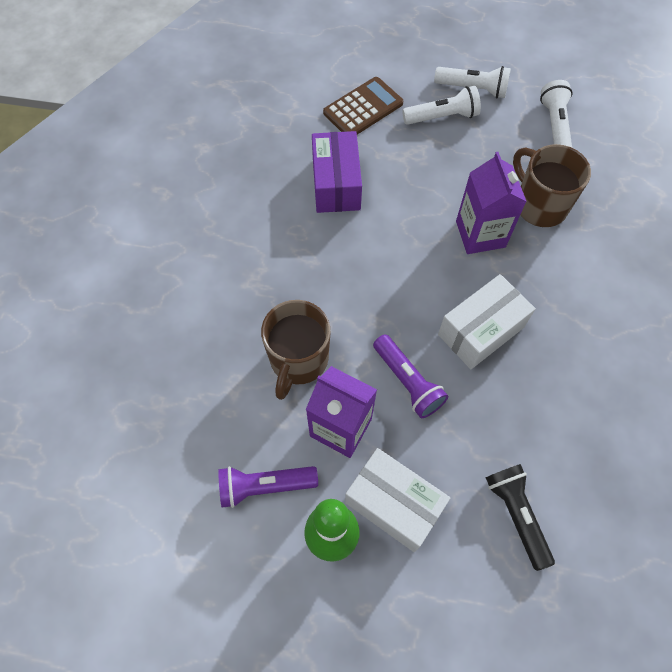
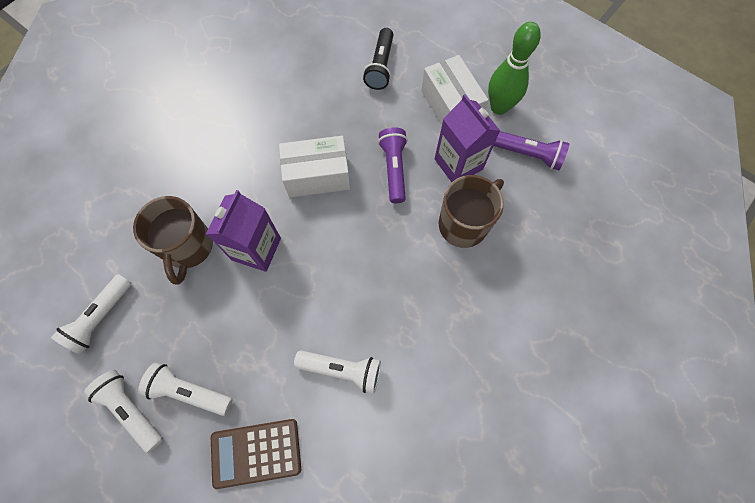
camera: 150 degrees left, 5 degrees up
(336, 184) = (342, 370): purple box -> white flashlight

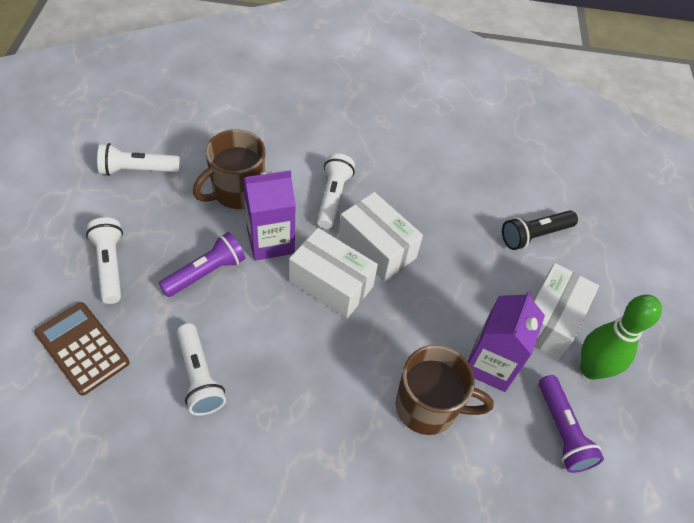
camera: 50 degrees right, 15 degrees down
(132, 410) = (72, 235): white flashlight -> white flashlight (333, 198)
(326, 227) = (331, 284): none -> white box
(394, 169) = (435, 308): purple flashlight -> purple flashlight (206, 273)

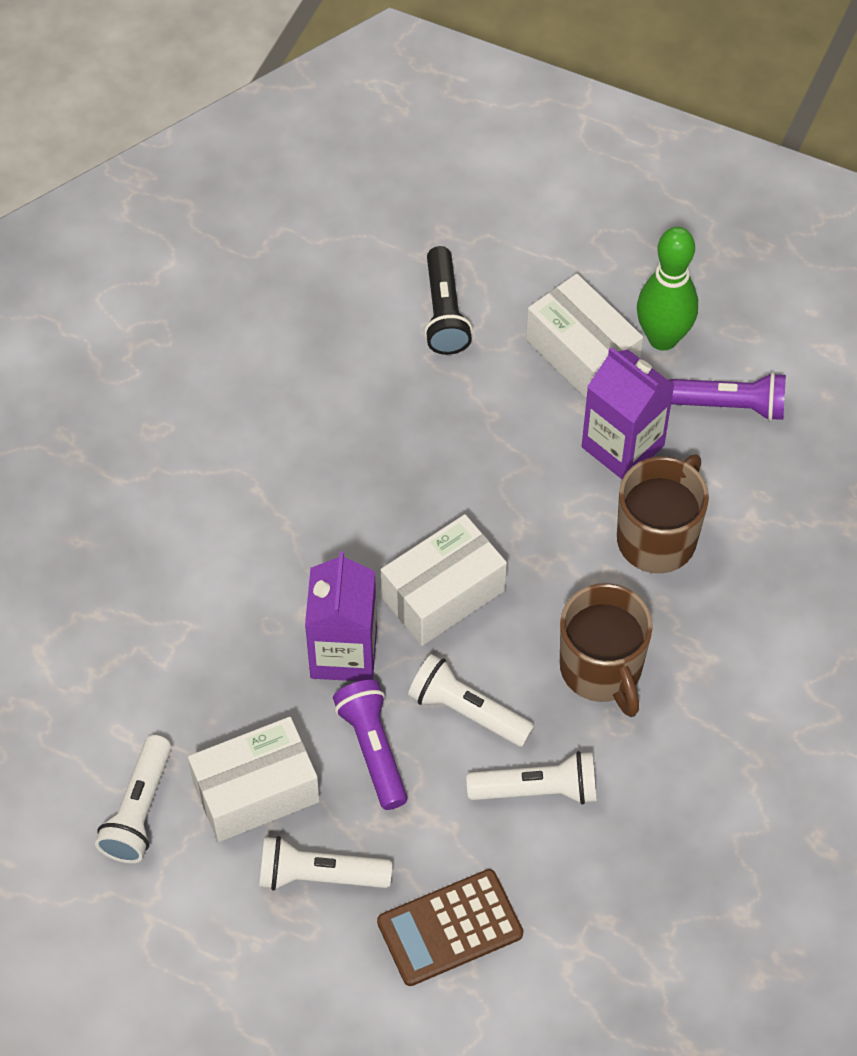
camera: 65 degrees left, 5 degrees up
(237, 192) = (234, 676): brown mug -> brown mug (601, 669)
(333, 198) = (290, 547): white flashlight -> white flashlight (467, 711)
(377, 248) = (401, 518): white box -> white box (256, 792)

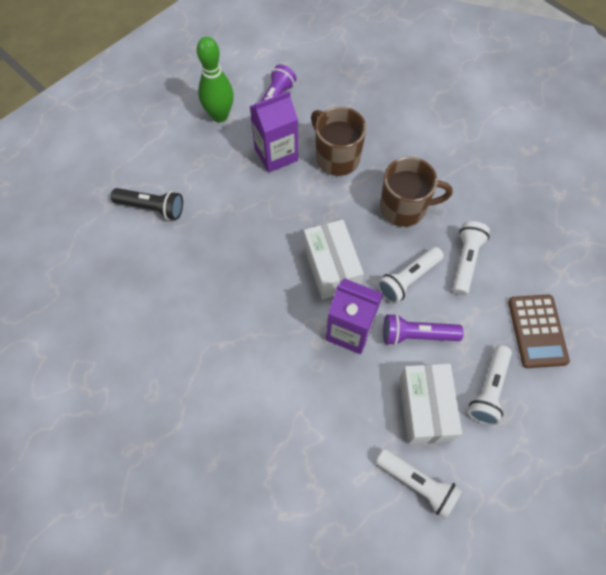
camera: 70 degrees left, 5 degrees up
(582, 354) = (211, 153): white box -> none

